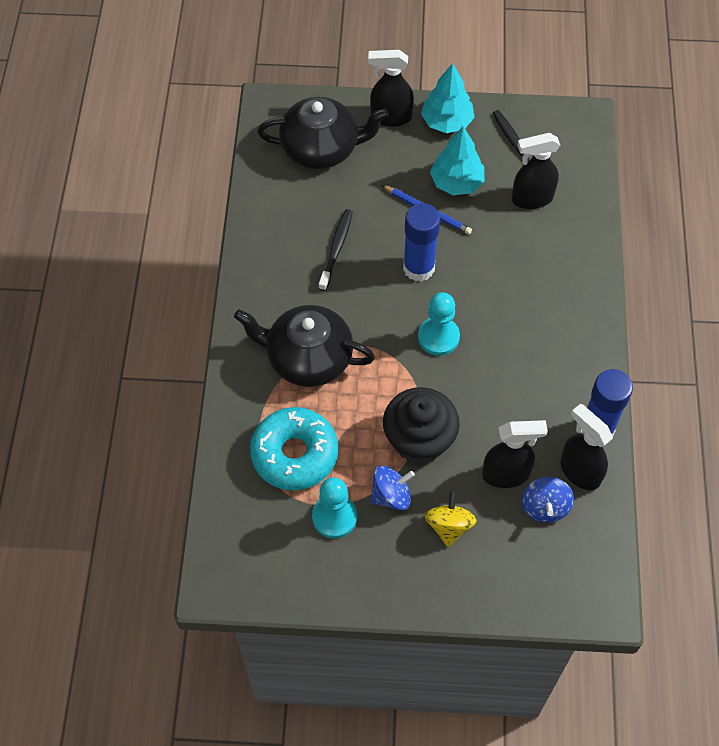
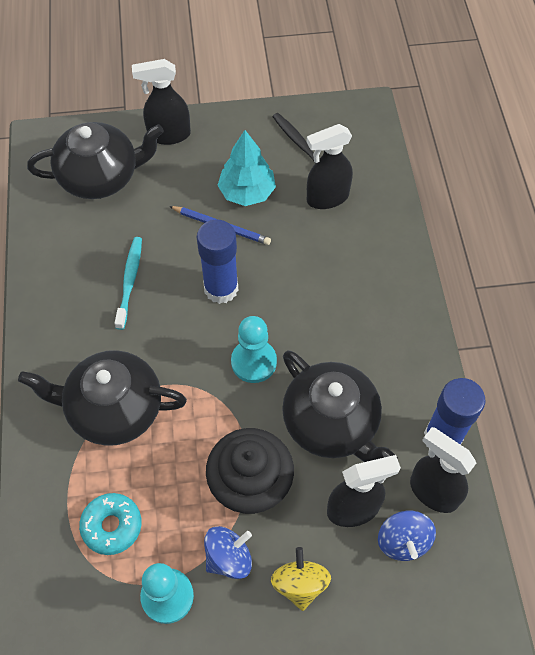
camera: 10 degrees left, 0 degrees up
(294, 454) = (112, 526): turquoise donut -> turquoise donut, size x0.61
(336, 249) = (130, 281): black toothbrush -> turquoise toothbrush
(446, 122) = (227, 132): turquoise tree -> none
(499, 400) = (331, 423): none -> black teapot

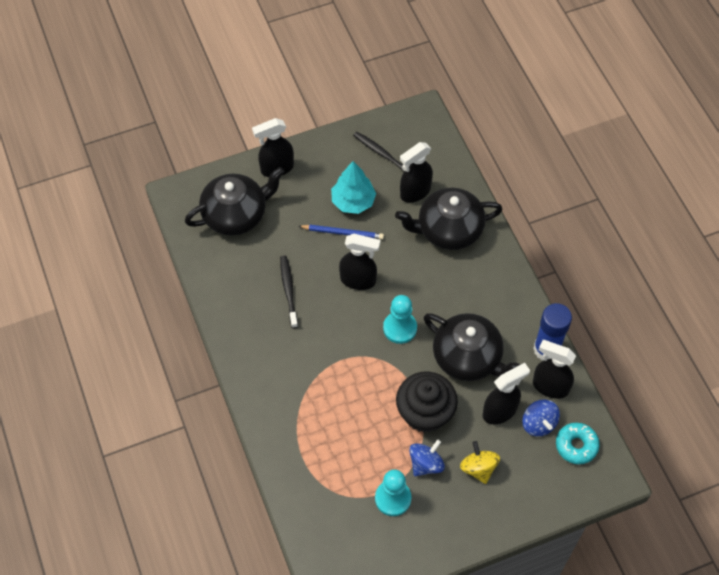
camera: 15 degrees left, 0 degrees up
(112, 526) = (339, 464): turquoise donut -> turquoise donut (576, 445)
(114, 409) = (311, 386): black teapot -> black teapot (448, 230)
(130, 281) = (288, 291): turquoise toothbrush -> black toothbrush
(221, 289) = (358, 280): blue glue stick -> black spray bottle

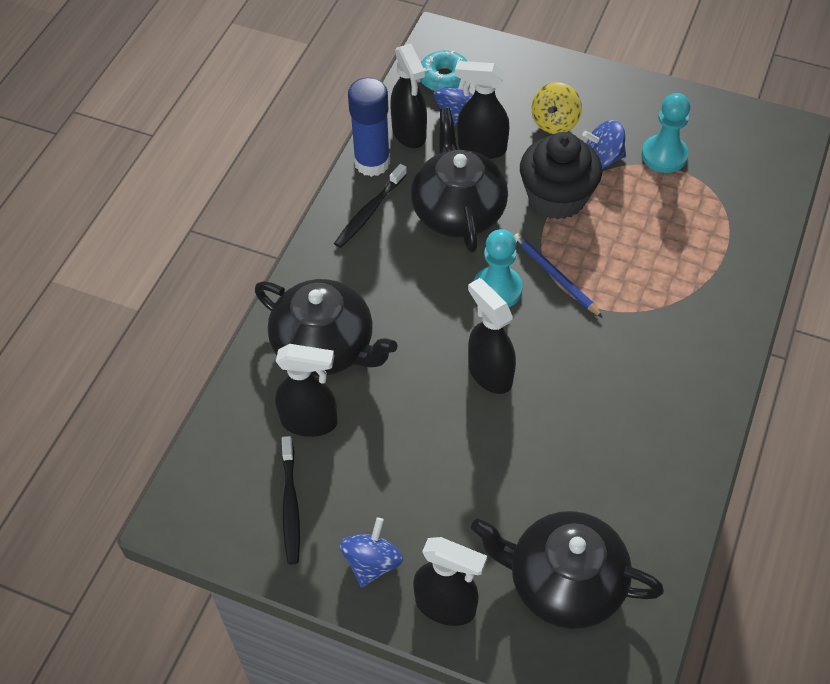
camera: 135 degrees left, 5 degrees down
(288, 291) = (585, 426): black toothbrush -> black toothbrush (369, 211)
(324, 160) = (372, 562): none -> blue spinning top
(343, 233) = (449, 443): blue pencil -> blue pencil (555, 276)
(353, 201) = (395, 472): turquoise tree -> none

